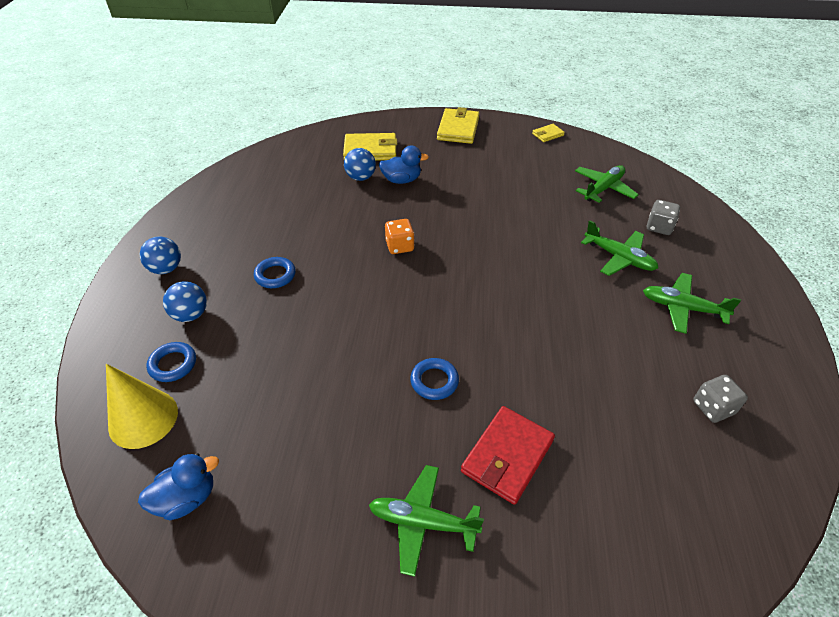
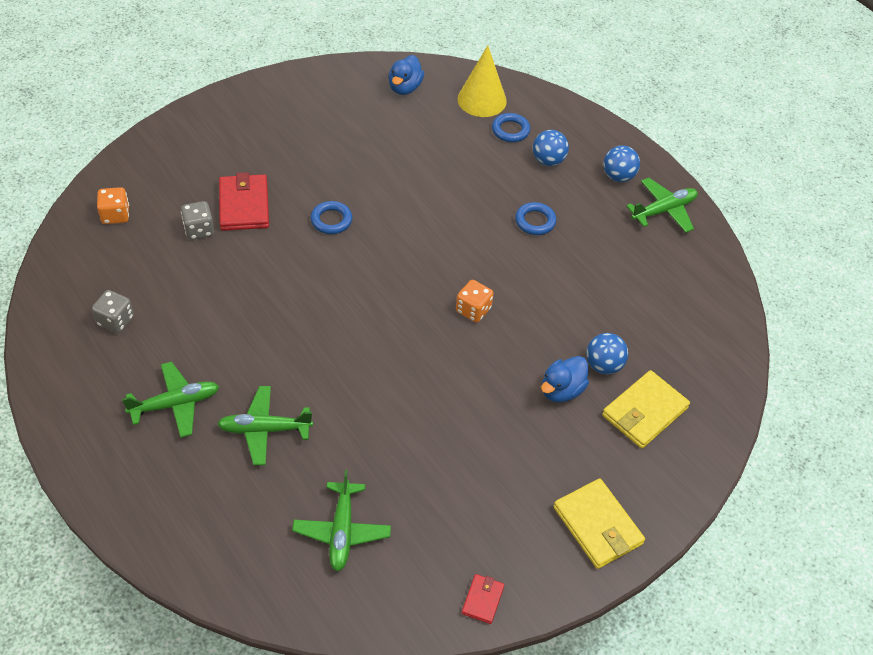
camera: 135 degrees right, 5 degrees up
(422, 522) = (267, 148): green plane -> green plane (664, 210)
(548, 134) = (482, 600): yellow wallet -> red wallet
(659, 227) = (245, 505): grey dice -> grey dice (199, 230)
(668, 545) = (115, 215): none -> orange dice

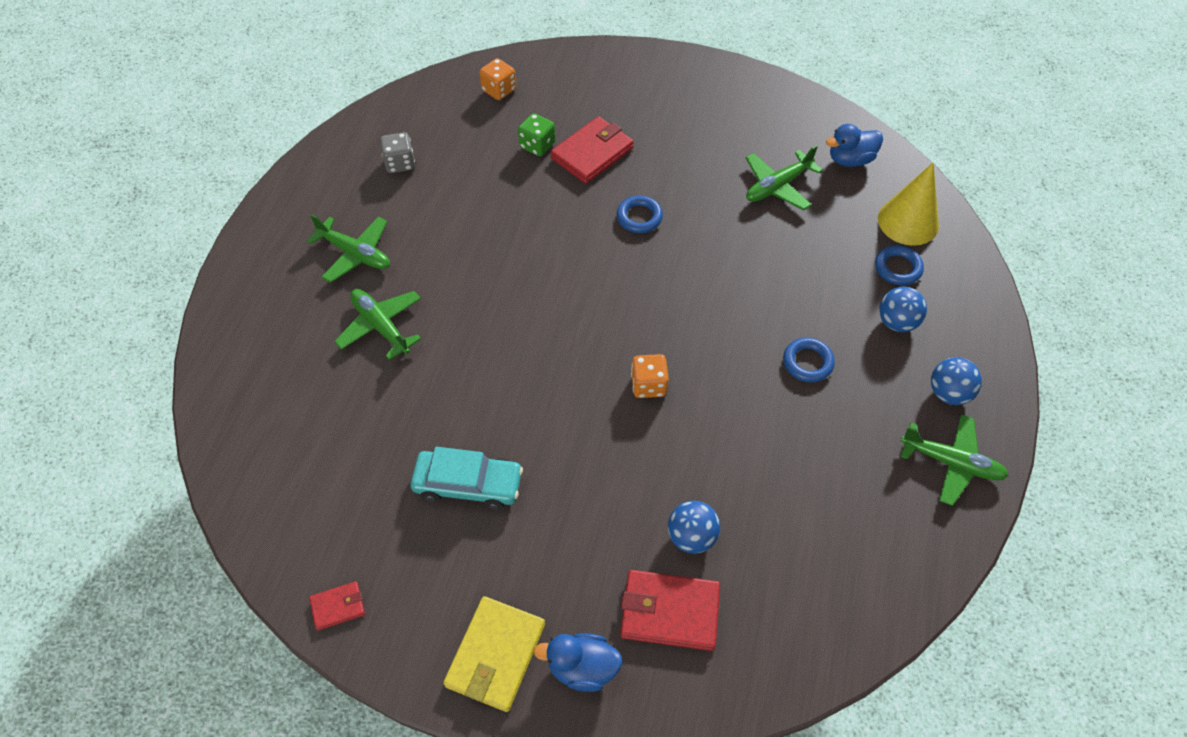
camera: 55 degrees right, 5 degrees up
(199, 230) = (537, 145): grey dice -> green dice
(342, 531) = (325, 449): green plane -> green plane (777, 186)
(455, 460) = (468, 484): none -> turquoise car
(561, 390) = (626, 519): blue duck -> blue duck (582, 668)
(645, 412) = (670, 612): yellow wallet -> red wallet

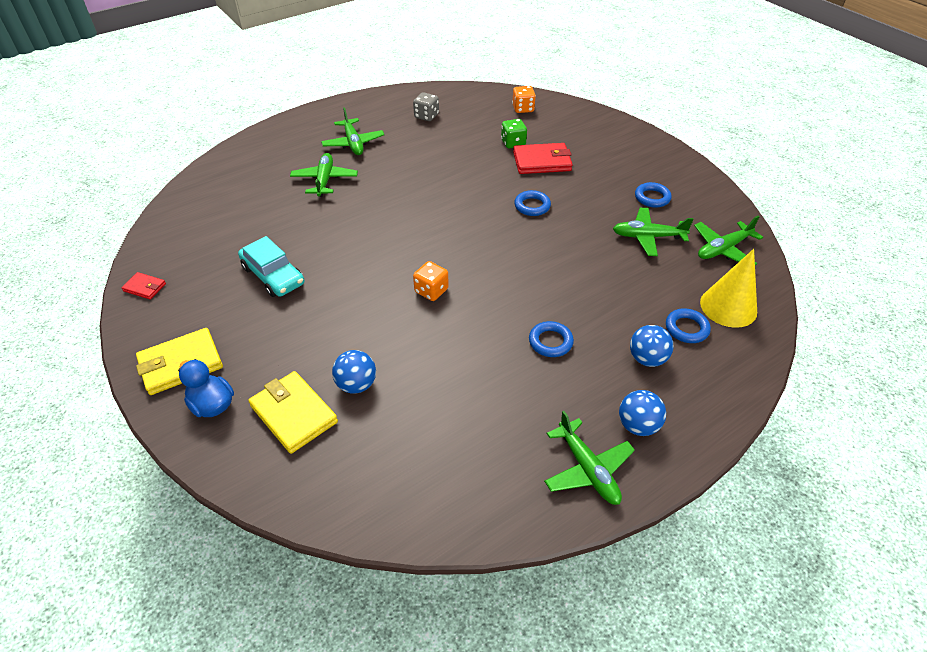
camera: 40 degrees right, 10 degrees down
(670, 612) = (293, 414): red wallet -> yellow wallet
(738, 135) = (652, 198): none -> blue ring
(850, 159) = (723, 249): blue duck -> green plane

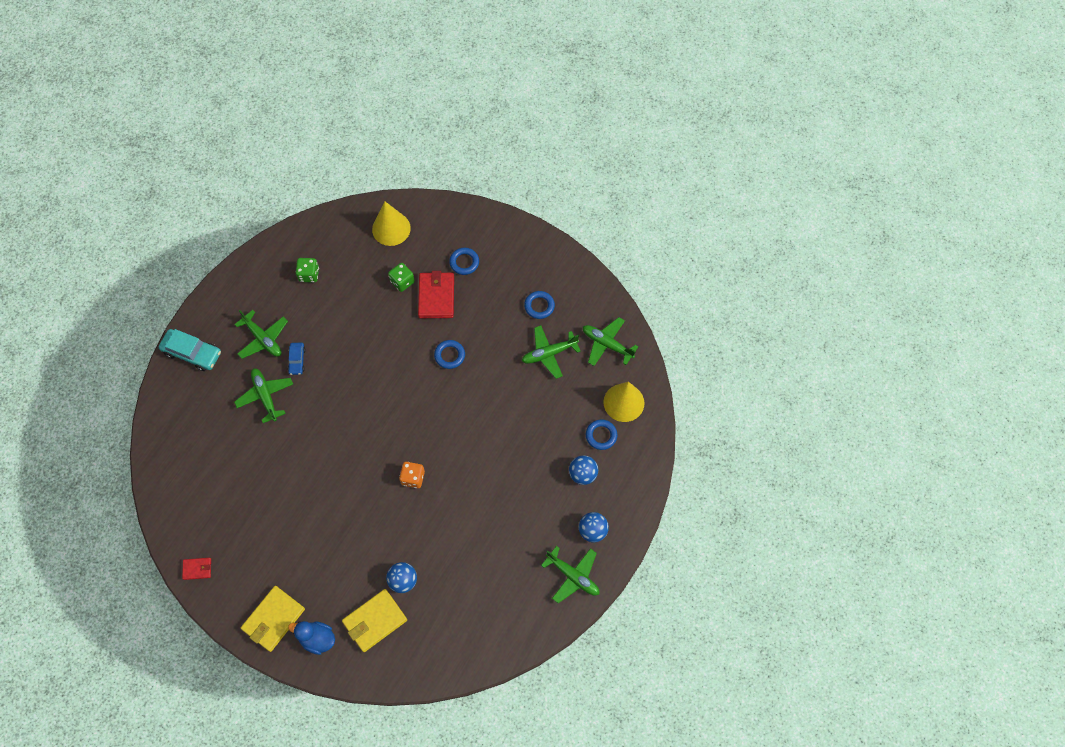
camera: 25 degrees left, 20 degrees up
(273, 275) = (287, 515): turquoise car -> turquoise car (192, 353)
(293, 414) = (375, 621): yellow wallet -> yellow wallet turned 60 degrees counterclockwise
(374, 165) = (297, 360): none -> blue car
(426, 116) = (309, 274): grey dice -> green dice
(523, 109) = (391, 228): orange dice -> yellow cone
(542, 161) = (436, 297): red wallet -> red wallet turned 60 degrees counterclockwise
(550, 342) = (515, 487): blue ring -> blue ring (464, 262)
(723, 249) = (607, 344): green plane -> green plane turned 90 degrees clockwise

